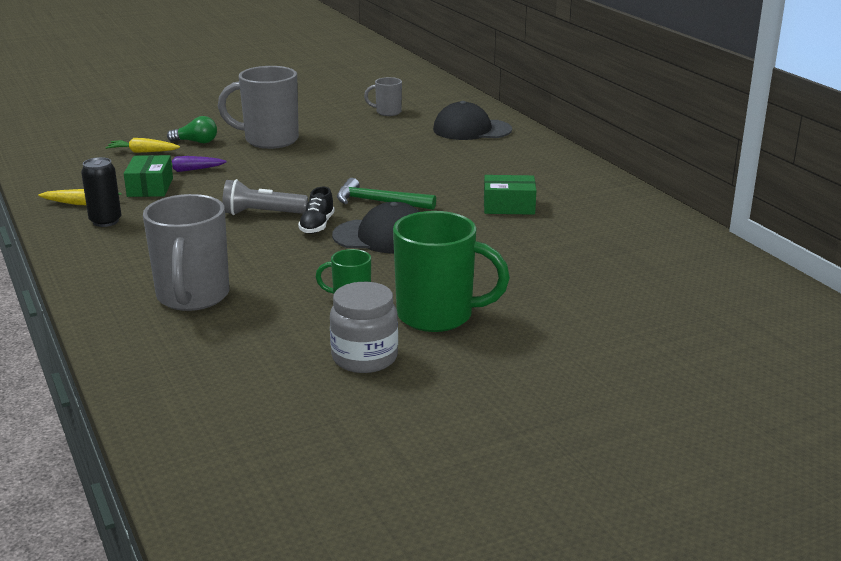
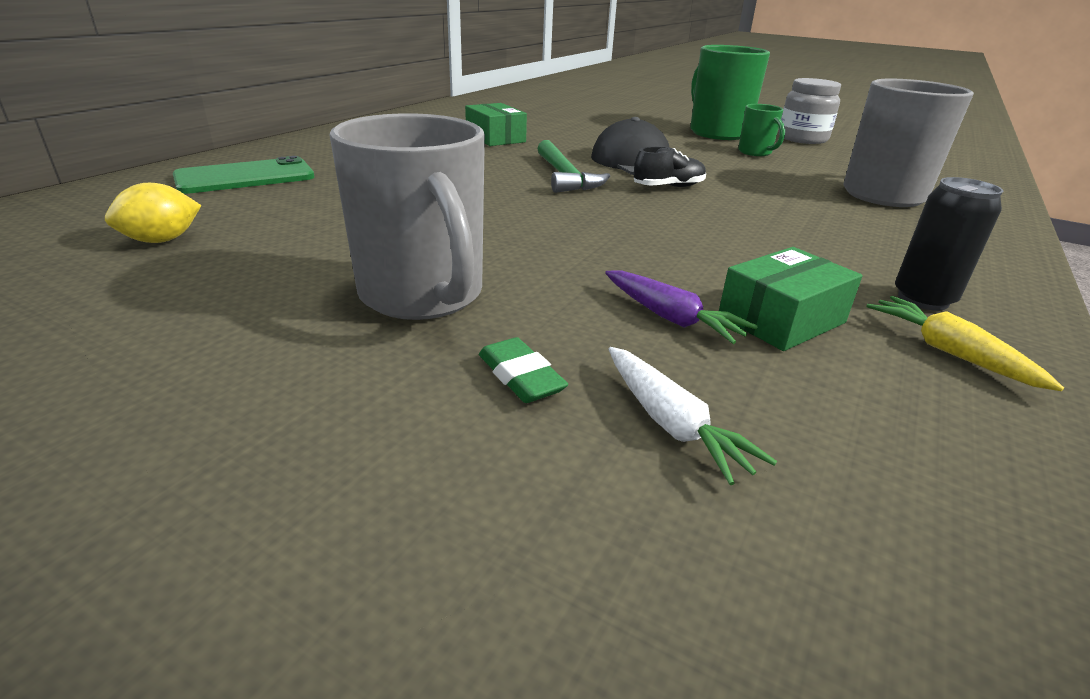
camera: 125 degrees left, 5 degrees up
(143, 152) = (671, 423): yellow carrot -> white carrot
(196, 142) = (521, 376): green light bulb -> green eraser
(262, 213) = (695, 216): grey flashlight -> none
(387, 112) = (162, 240): grey mug -> yellow lemon
(471, 130) = (245, 177): black cap -> green phone

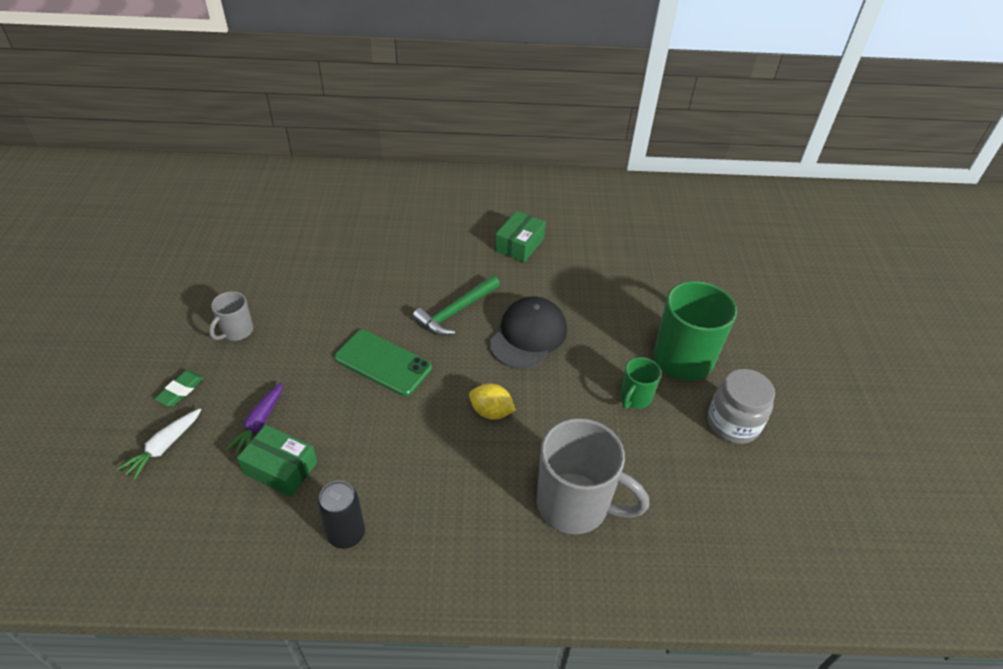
camera: 60 degrees right, 15 degrees up
(162, 240) = (247, 227): yellow lemon -> yellow lemon (491, 412)
(245, 177) = (344, 198): green phone -> green phone (383, 363)
(423, 296) = (237, 331): grey mug -> grey mug, size x0.51
(668, 187) = (478, 368): black shoe -> none
(949, 352) = (276, 547): yellow carrot -> none

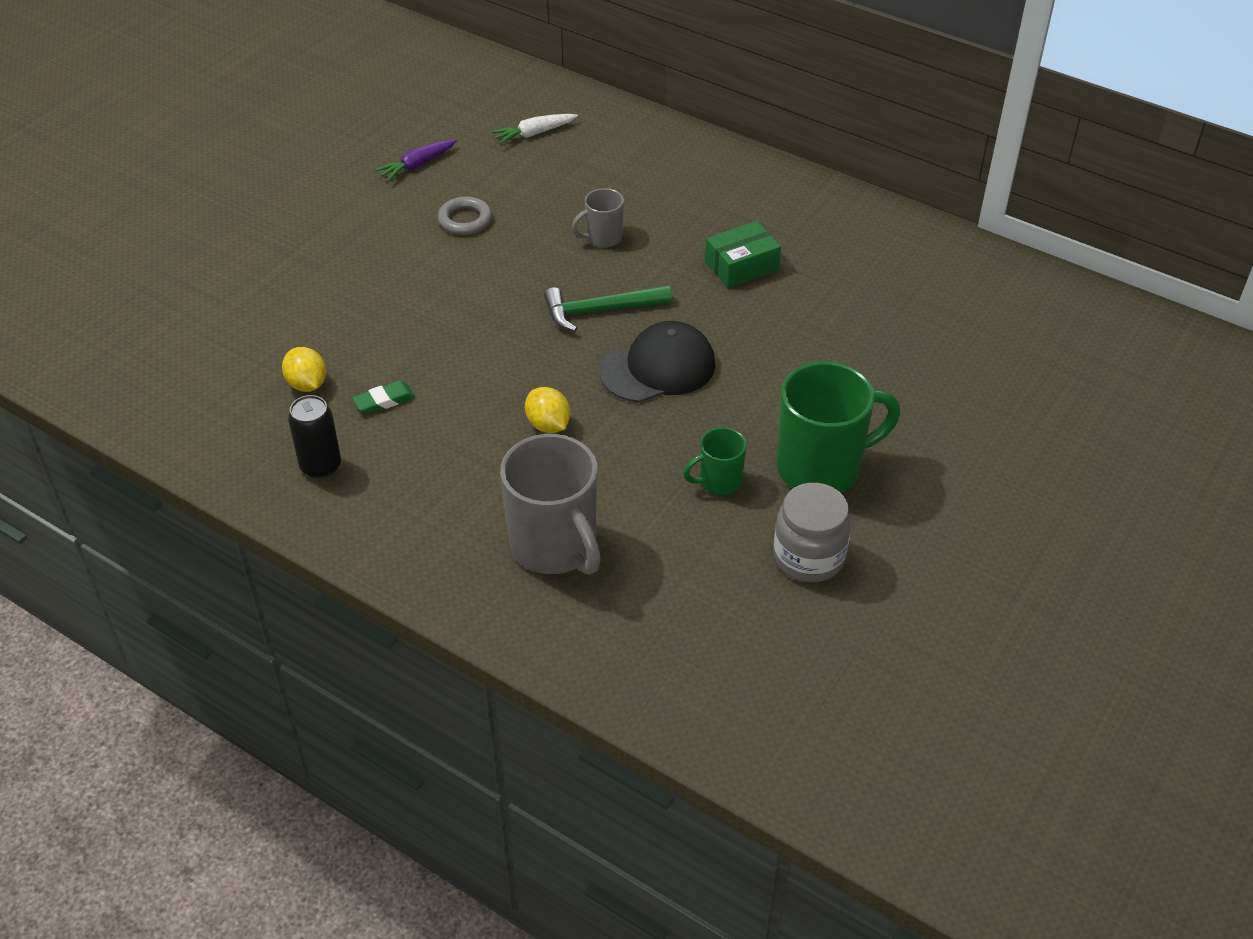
camera: 35 degrees right, 0 degrees up
(164, 447) = (223, 320): white carrot -> white carrot (534, 134)
(181, 390) = (271, 276): green eraser -> green eraser (384, 401)
(237, 331) = (361, 241): grey mug -> grey mug (602, 238)
(259, 423) = (318, 336): purple carrot -> purple carrot (417, 165)
(280, 468) = (307, 384): green box -> yellow lemon
(306, 285) = (465, 220): none -> grey ring
(383, 363) = (479, 330): green phone -> none

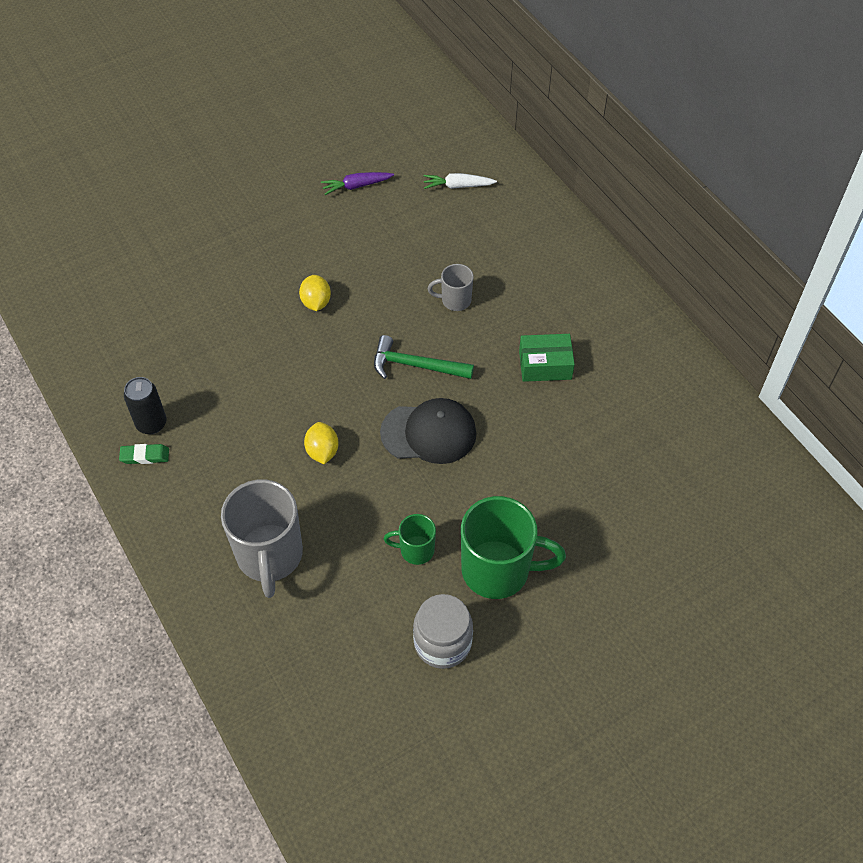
camera: 25 degrees right, 10 degrees up
(307, 384) = (178, 351): yellow lemon -> yellow lemon (316, 302)
(384, 401) = (222, 385): green eraser -> green eraser (145, 456)
(465, 220) = (363, 248): grey ring -> none

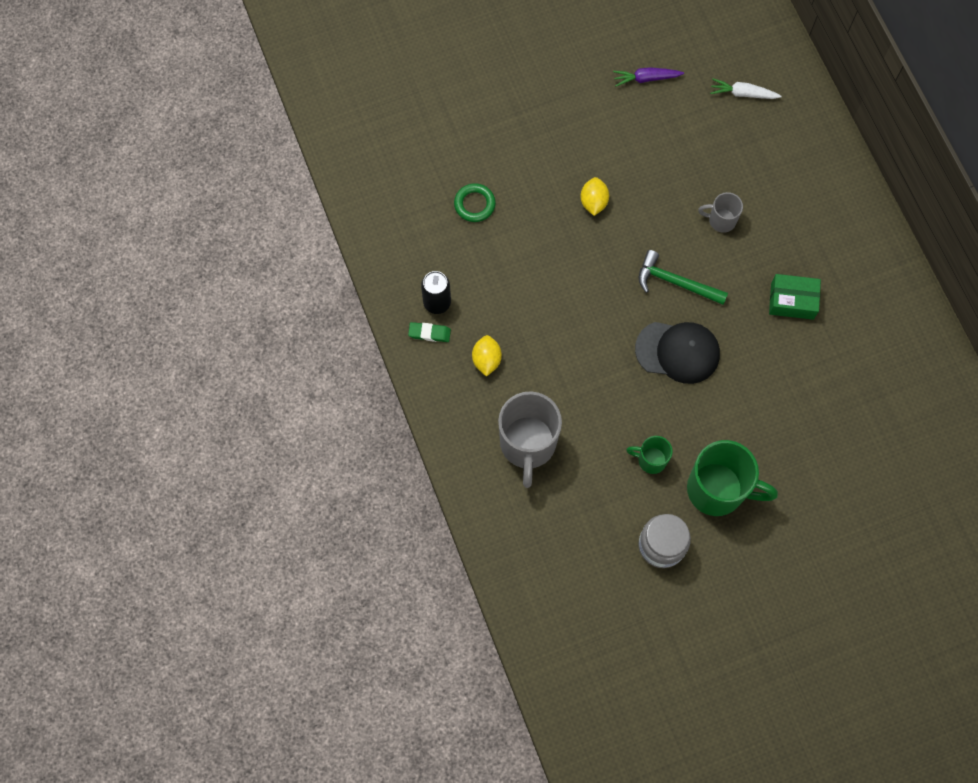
camera: 10 degrees right, 15 degrees up
(186, 322) = (474, 204): none -> green ring
(322, 451) = (582, 354): yellow lemon -> yellow lemon (486, 360)

